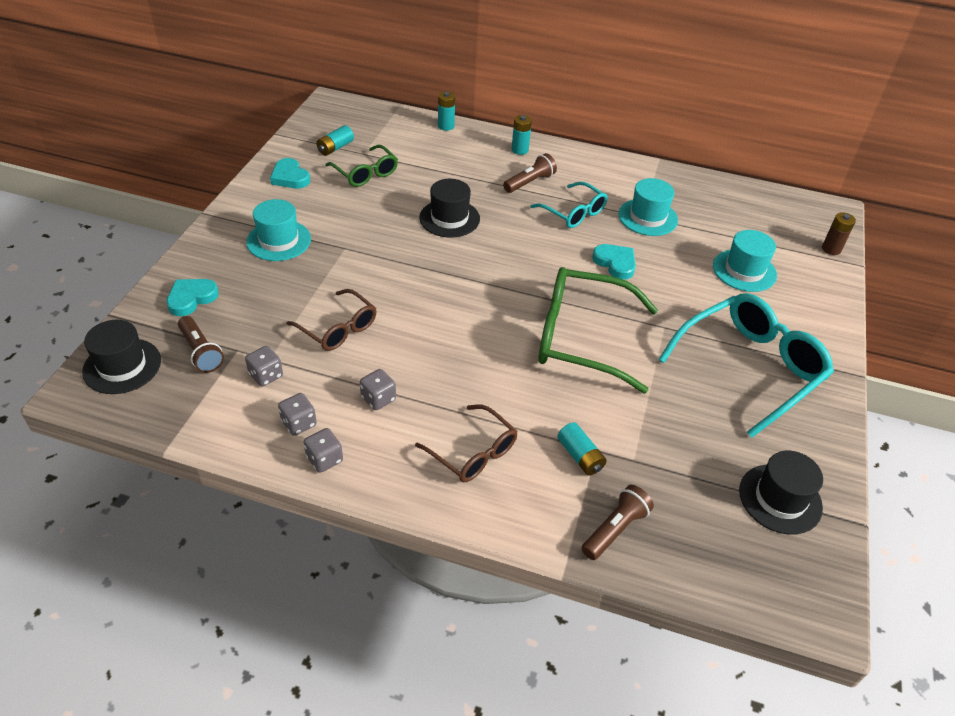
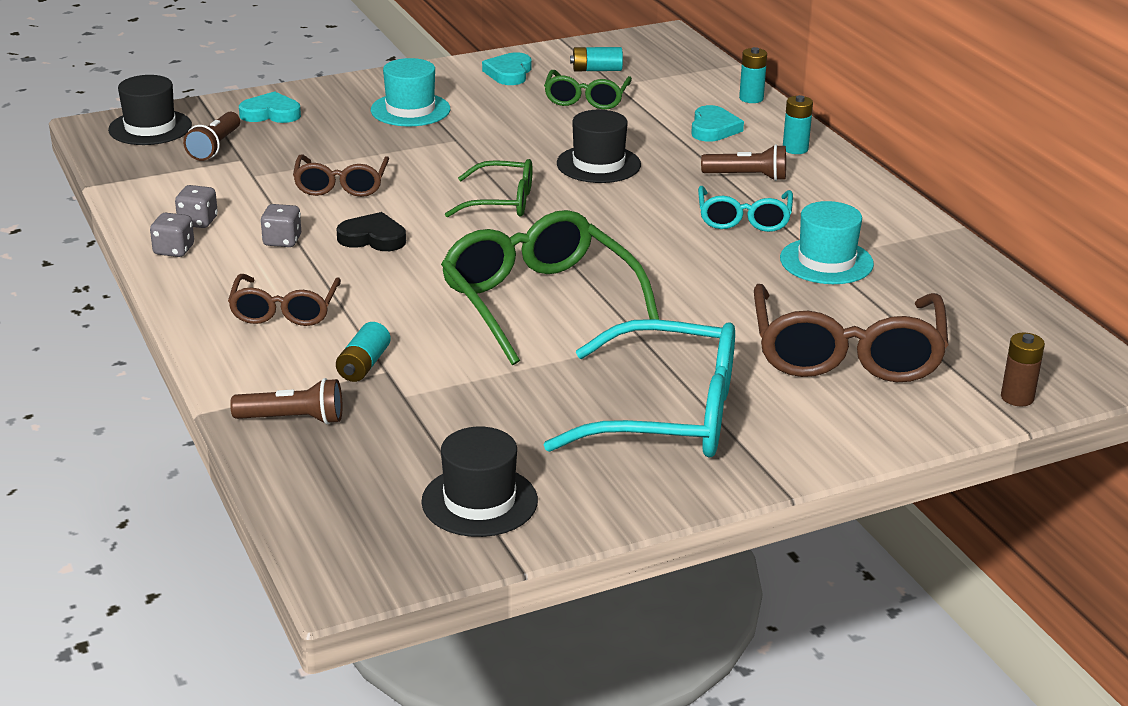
camera: 50 degrees right, 15 degrees down
(266, 375) = (231, 183): grey dice -> none
(425, 356) = (373, 238): none -> black heart
(447, 279) = (501, 202): none -> green glasses
(615, 263) = (701, 274): turquoise heart -> turquoise heart (713, 129)
(744, 270) = (846, 353): turquoise hat -> brown glasses

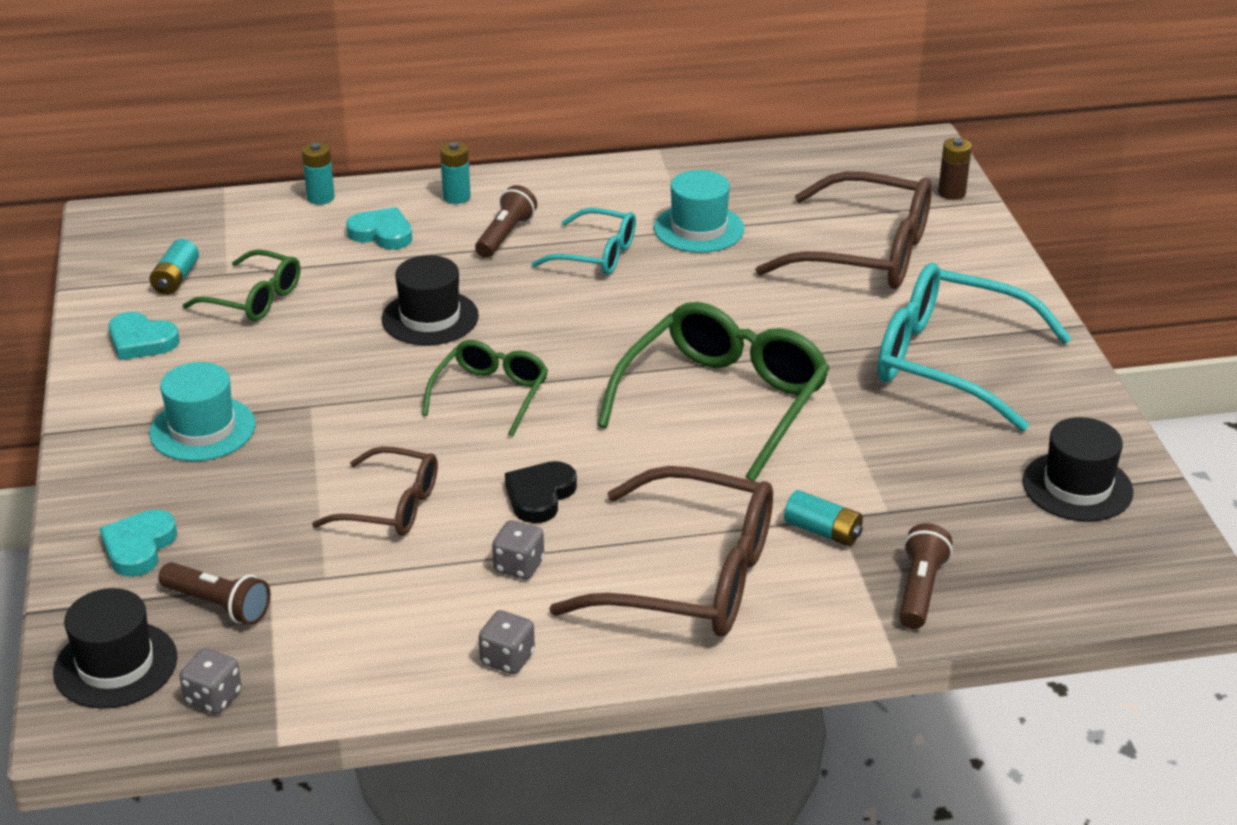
camera: 75 degrees left, 5 degrees up
(198, 222) = (436, 633): grey dice -> grey dice (213, 697)
(284, 311) = (691, 577): brown glasses -> brown glasses, size x1.76
(539, 301) = (723, 402): green glasses -> green glasses turned 135 degrees clockwise
(668, 415) = (949, 362): turquoise glasses -> turquoise glasses turned 90 degrees counterclockwise

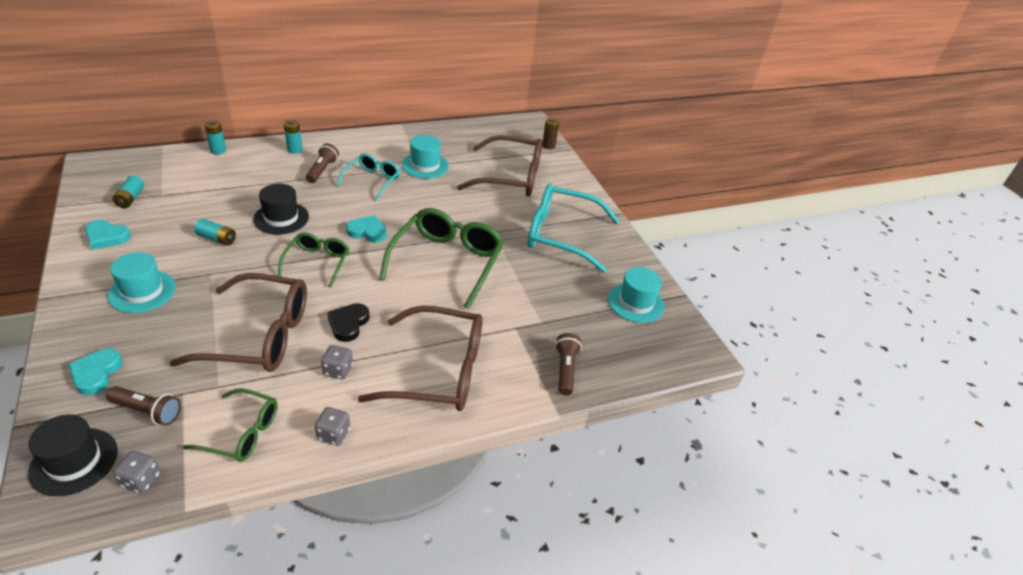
camera: 15 degrees left, 5 degrees up
(254, 299) = (178, 209): green glasses -> green glasses (242, 433)
(382, 233) = (253, 170): turquoise heart -> turquoise heart (367, 231)
(391, 506) = (259, 336): brown glasses -> brown glasses, size x1.76
(596, 255) = (372, 180): turquoise glasses -> turquoise glasses turned 75 degrees counterclockwise
(822, 531) = (508, 337): turquoise battery -> turquoise battery (217, 239)
(1077, 487) = (636, 303): black hat -> turquoise hat

